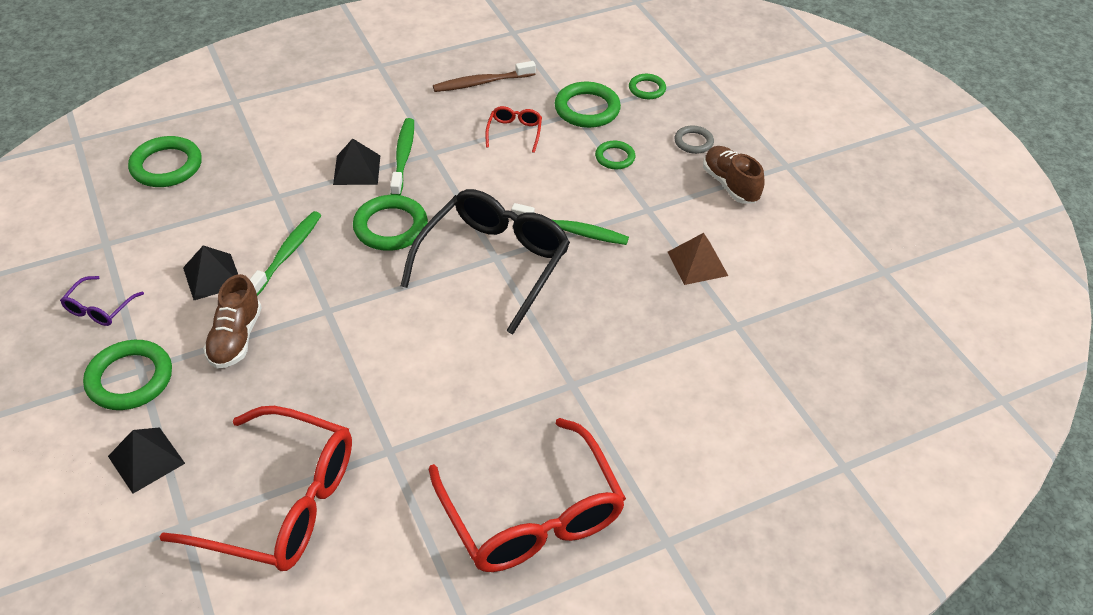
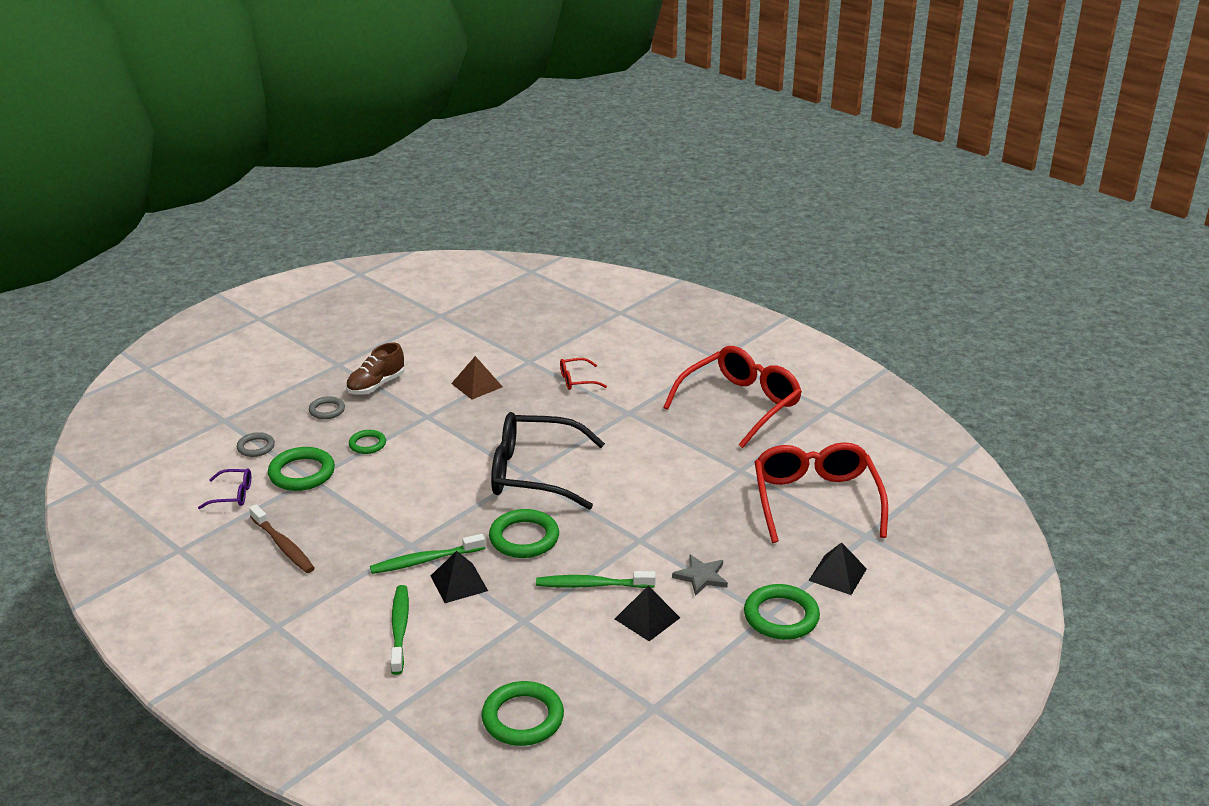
camera: 110 degrees left, 15 degrees down
(99, 309) = (729, 670): purple glasses -> purple glasses (233, 495)
(236, 338) = (701, 577): brown shoe -> grey star
(514, 132) = (356, 505): red glasses -> red glasses (577, 380)
(572, 230) = (473, 445): green toothbrush -> green toothbrush (399, 629)
(647, 89) = (256, 447): green ring -> grey ring

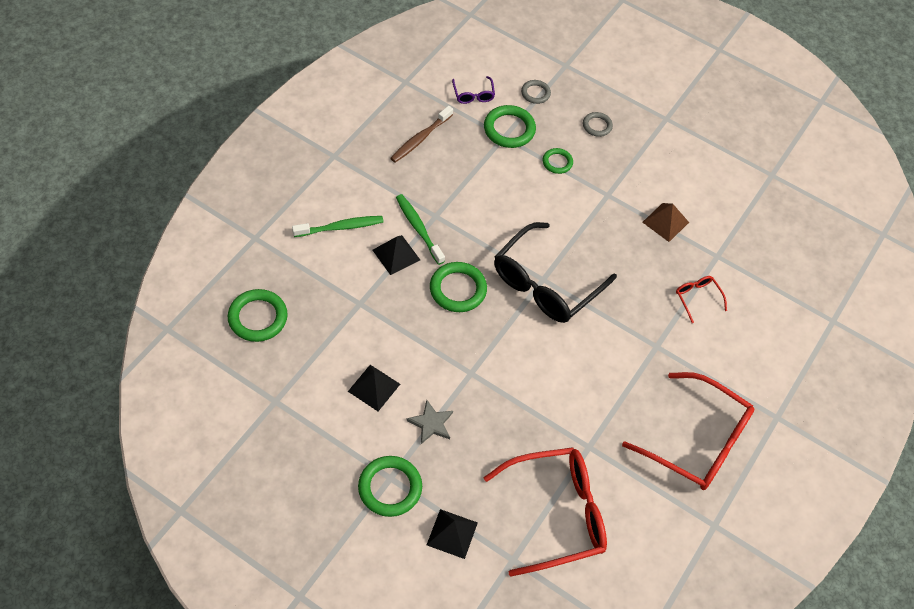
camera: 75 degrees right, 25 degrees up
(376, 385) = (643, 150): brown shoe -> none
(534, 473) = (545, 284): black glasses -> black glasses turned 135 degrees counterclockwise
(592, 585) = (408, 344): green toothbrush -> none

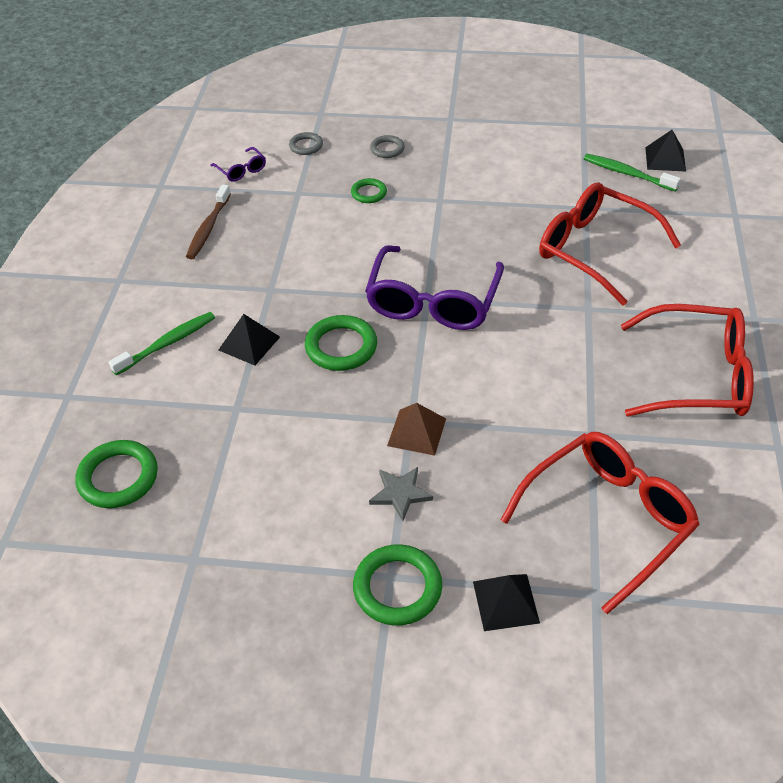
camera: 20 degrees left, 10 degrees down
(374, 387) = (308, 487): black pyramid -> black pyramid (665, 159)
(418, 228) = (259, 308): green toothbrush -> green toothbrush (627, 174)
(509, 129) = (299, 184): green ring -> none
(545, 284) = (433, 302): black glasses -> purple glasses
(665, 222) = (514, 200): brown pyramid -> brown pyramid (416, 432)
(697, 298) = (594, 250): red glasses -> red glasses, size x2.31

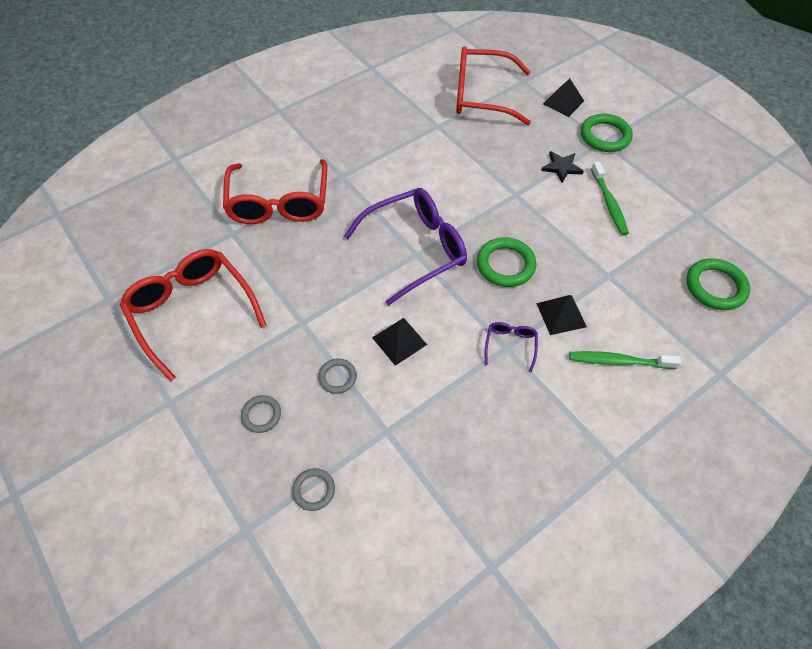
camera: 135 degrees left, 10 degrees up
(208, 228) = (496, 458): brown toothbrush -> none
(241, 170) = (401, 512): purple glasses -> purple glasses (510, 345)
(369, 193) = (337, 377): green ring -> grey ring
(400, 494) = (561, 167): grey star -> black star
(416, 432) = (519, 187): brown pyramid -> none
(627, 174) = (166, 234): green toothbrush -> green toothbrush (609, 203)
(665, 159) = (126, 223): black pyramid -> black pyramid (399, 341)
(697, 376) = (351, 110): red glasses -> red glasses (192, 311)

